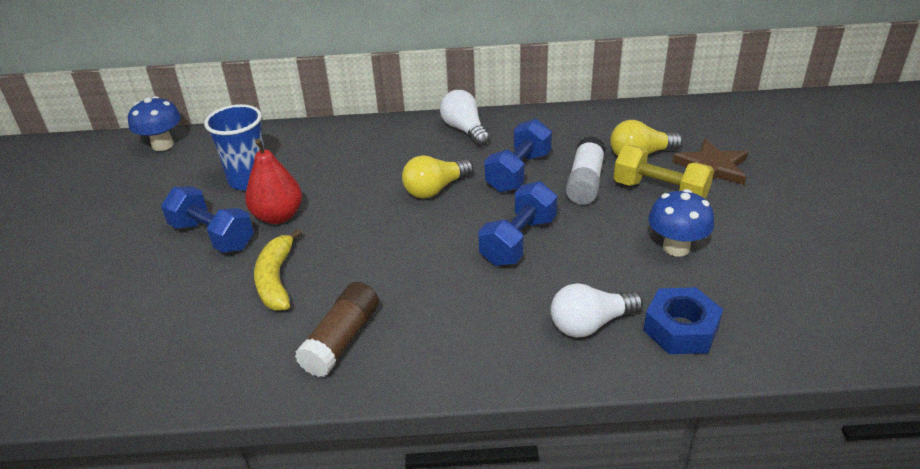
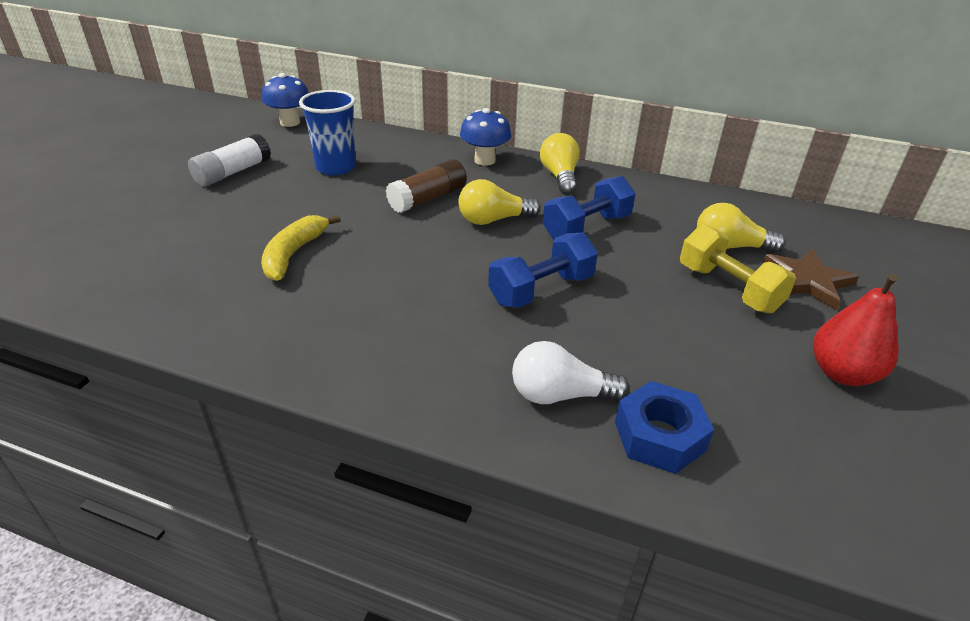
camera: 20 degrees right, 0 degrees up
(213, 236) = (271, 203): blue dumbbell -> none
(278, 216) = (336, 202): red pear -> red pear (842, 373)
(342, 340) = (308, 324): brown glue stick -> brown glue stick (428, 198)
(465, 130) = (560, 177): white light bulb -> yellow light bulb
(585, 182) = (650, 256): white glue stick -> white glue stick (233, 173)
(676, 247) = (710, 349): blue mushroom -> blue mushroom (484, 160)

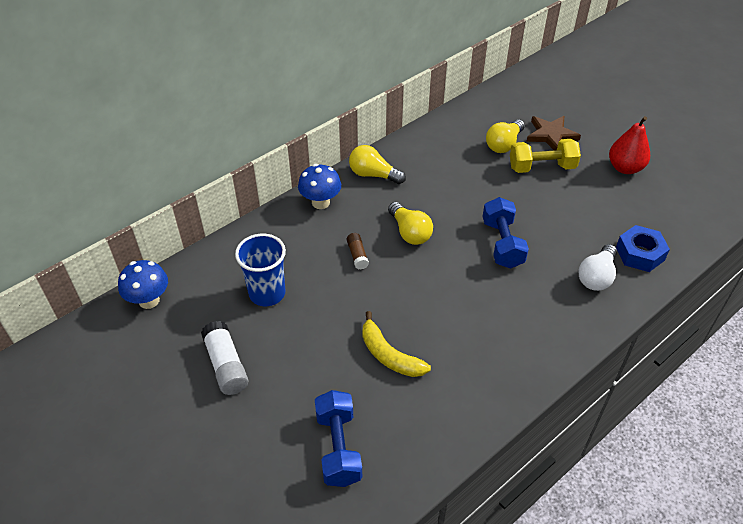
camera: 60 degrees left, 10 degrees up
(428, 198) = (357, 255): brown glue stick -> brown glue stick, size x0.58
(493, 220) = (409, 232): yellow light bulb -> yellow light bulb turned 45 degrees counterclockwise
(586, 227) = (446, 193): blue dumbbell -> blue dumbbell (338, 447)

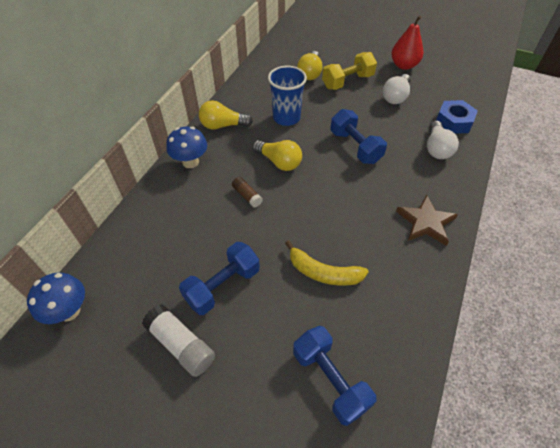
camera: 25 degrees left, 5 degrees up
(267, 293) = (185, 259): blue cup -> blue cup (286, 118)
(288, 330) = (222, 286): none -> blue dumbbell
(551, 135) = (339, 57): brown star -> brown star (425, 222)
(588, 202) = (396, 96): none -> white light bulb

